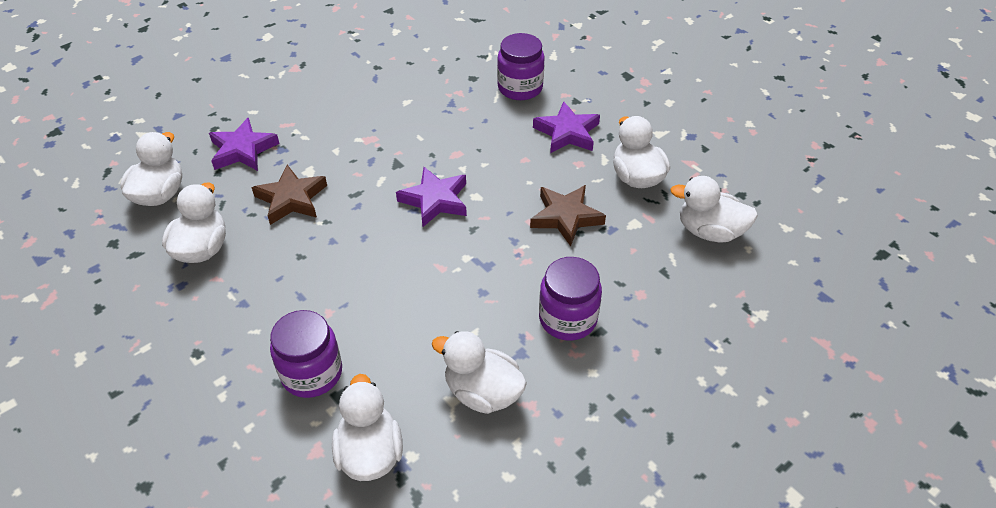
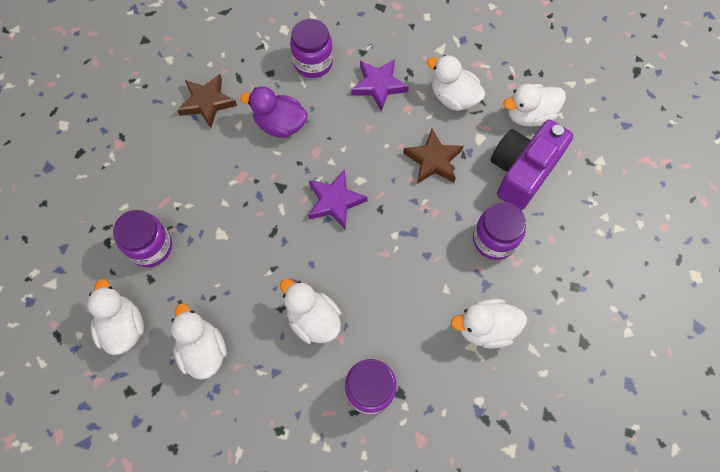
camera: 35 degrees left, 20 degrees up
(243, 150) = (151, 247): purple star -> purple jar
(291, 199) = (230, 266): brown star -> brown star (207, 102)
(370, 453) = (454, 417): white duck -> white duck (313, 319)
(443, 118) = (280, 125): none -> purple duck
(656, 275) = (522, 171): none -> purple camera

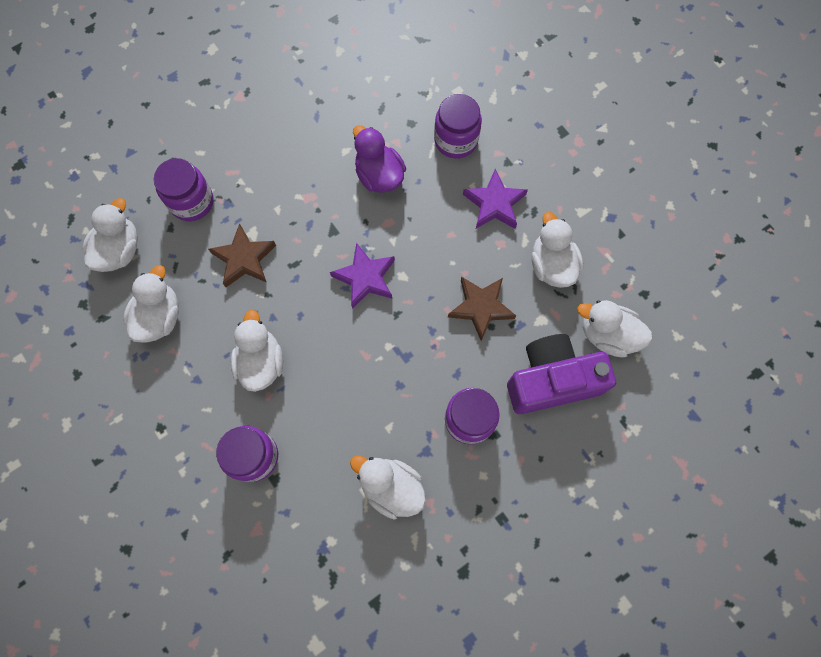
camera: 40 degrees right, 5 degrees up
(207, 102) = (337, 112): brown star -> brown star (244, 259)

